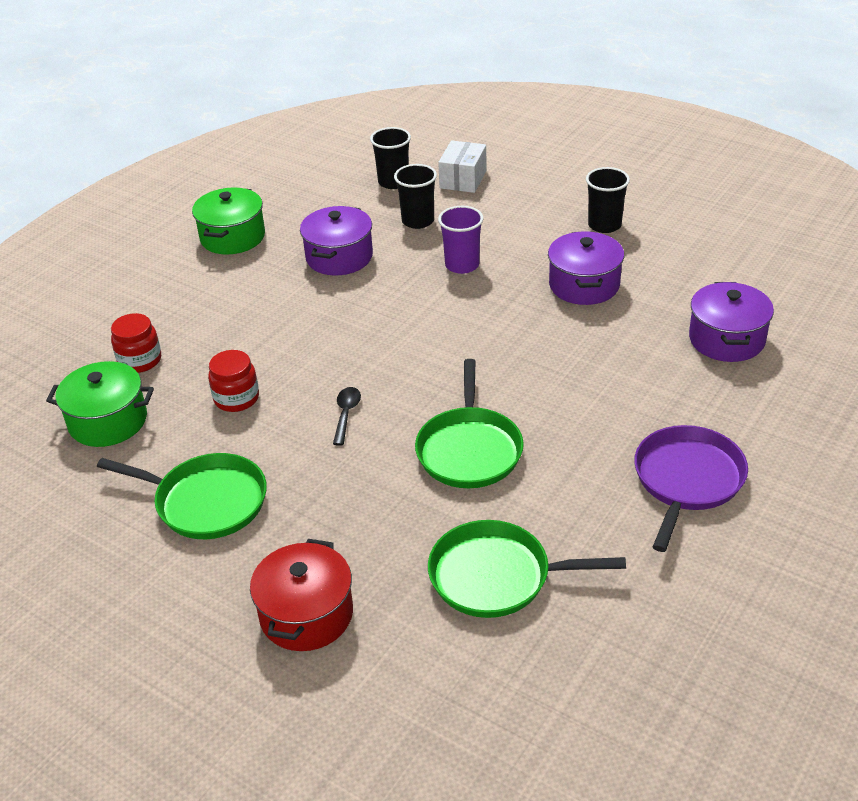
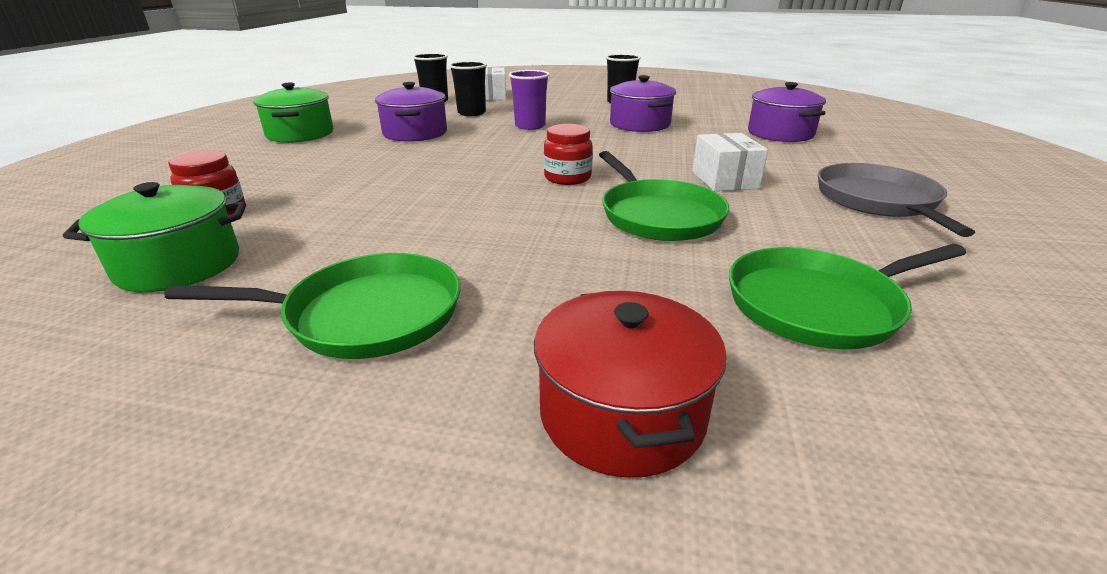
camera: 25 degrees left, 10 degrees down
(236, 398) = (359, 221): red jar -> red jar (567, 178)
(346, 414) = (501, 213): black spoon -> none
(576, 412) = (724, 180): none -> white box
(687, 480) = (878, 201): purple pan -> grey pan

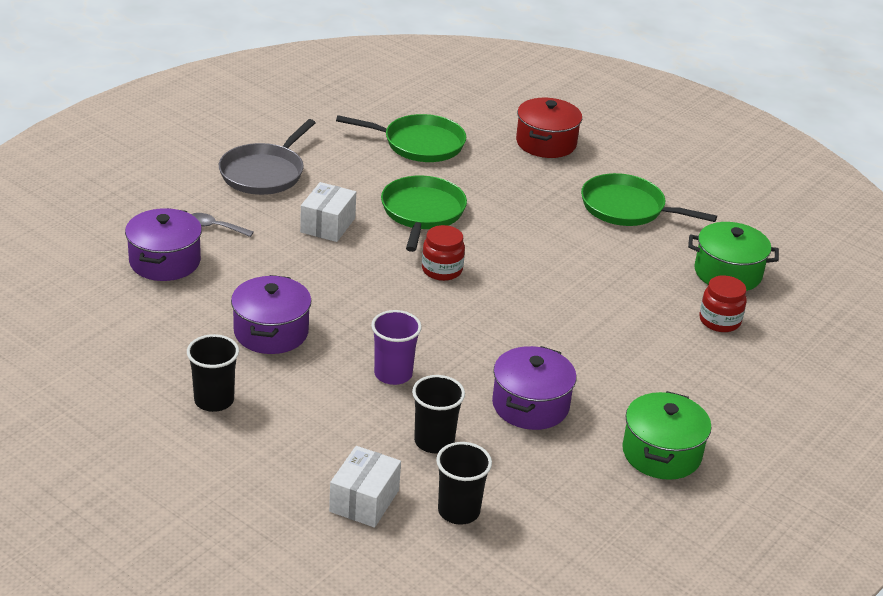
camera: 155 degrees left, 5 degrees up
(802, 155) = (215, 227): none -> grey spoon

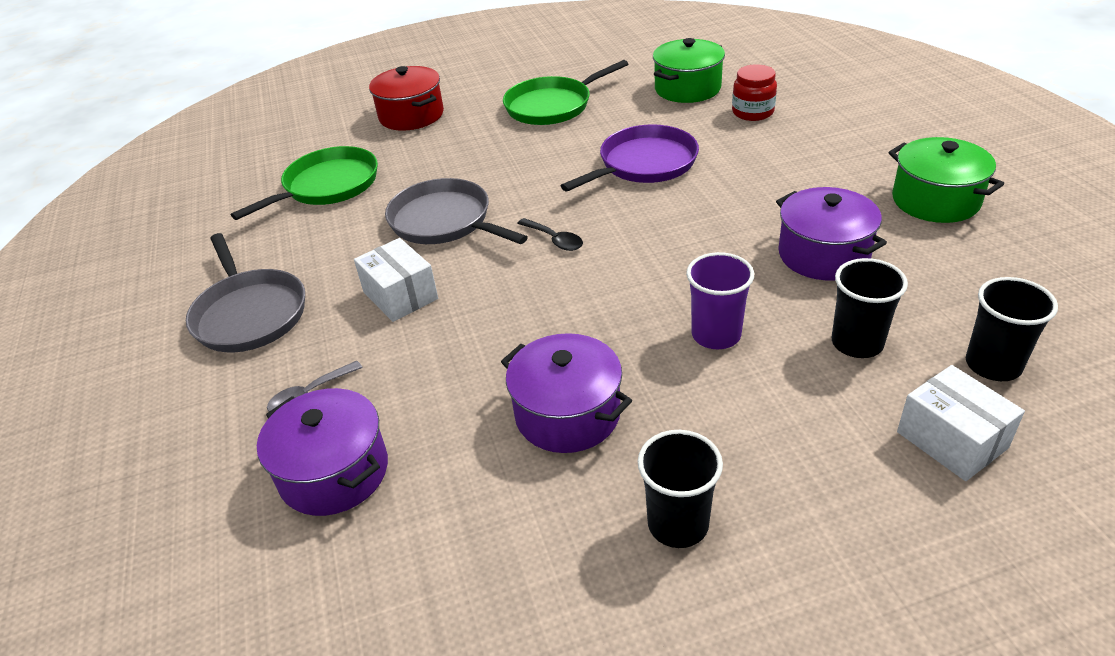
camera: 50 degrees left, 5 degrees up
(422, 212) = (444, 221): green pan -> grey pan
(442, 270) = (554, 240): red jar -> black spoon
(580, 283) = (644, 164): none -> purple pan

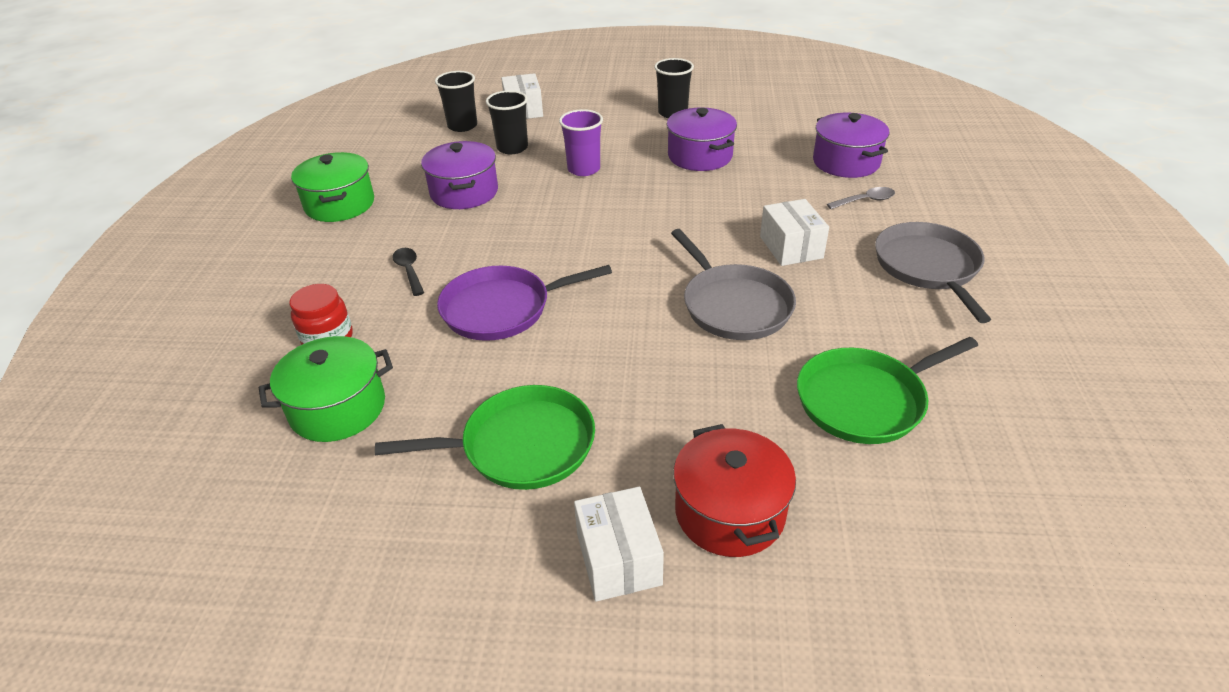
camera: 160 degrees left, 0 degrees up
(465, 87) = (618, 559): none -> white box
(554, 240) = (642, 257): black spoon -> black spoon (409, 271)

